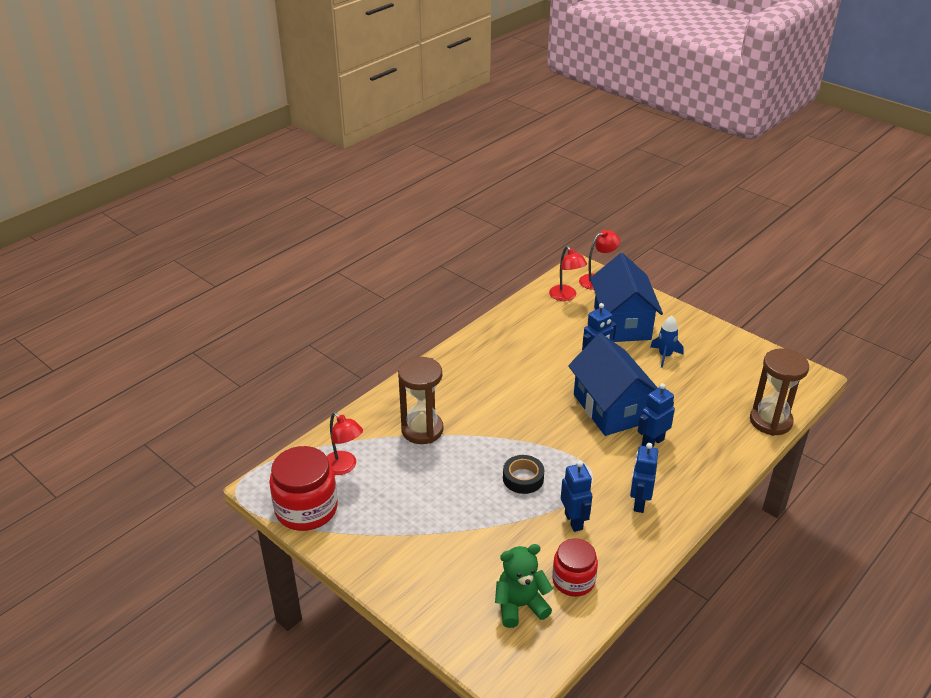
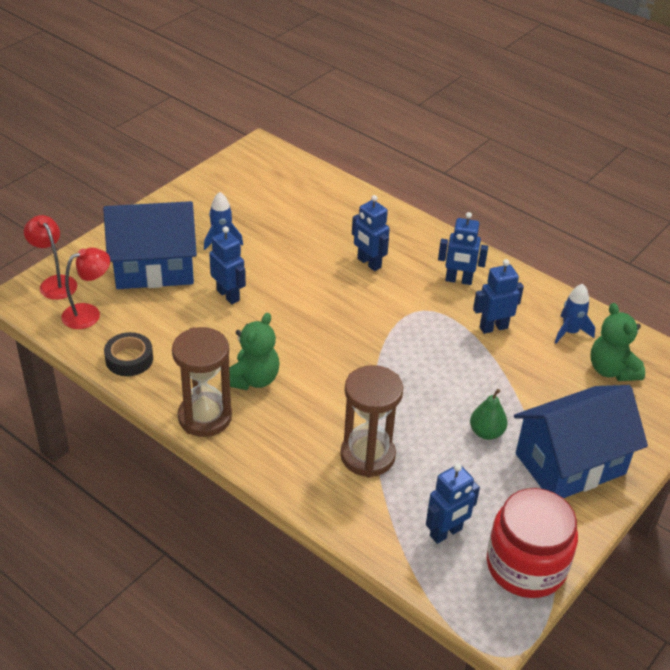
camera: 95 degrees left, 5 degrees up
(344, 467) = (446, 533): red lamp -> blue robot
(442, 501) = (486, 432): none -> green pear
(502, 373) = (253, 379): none -> green teddy bear
(523, 478) = (438, 364): black tape -> black tape (129, 359)
(573, 580) = (570, 332): red jar -> blue rocket
(611, 408) = (316, 289): blue house -> blue house (570, 464)
(770, 421) = (329, 182): brown hourglass -> brown hourglass (205, 417)

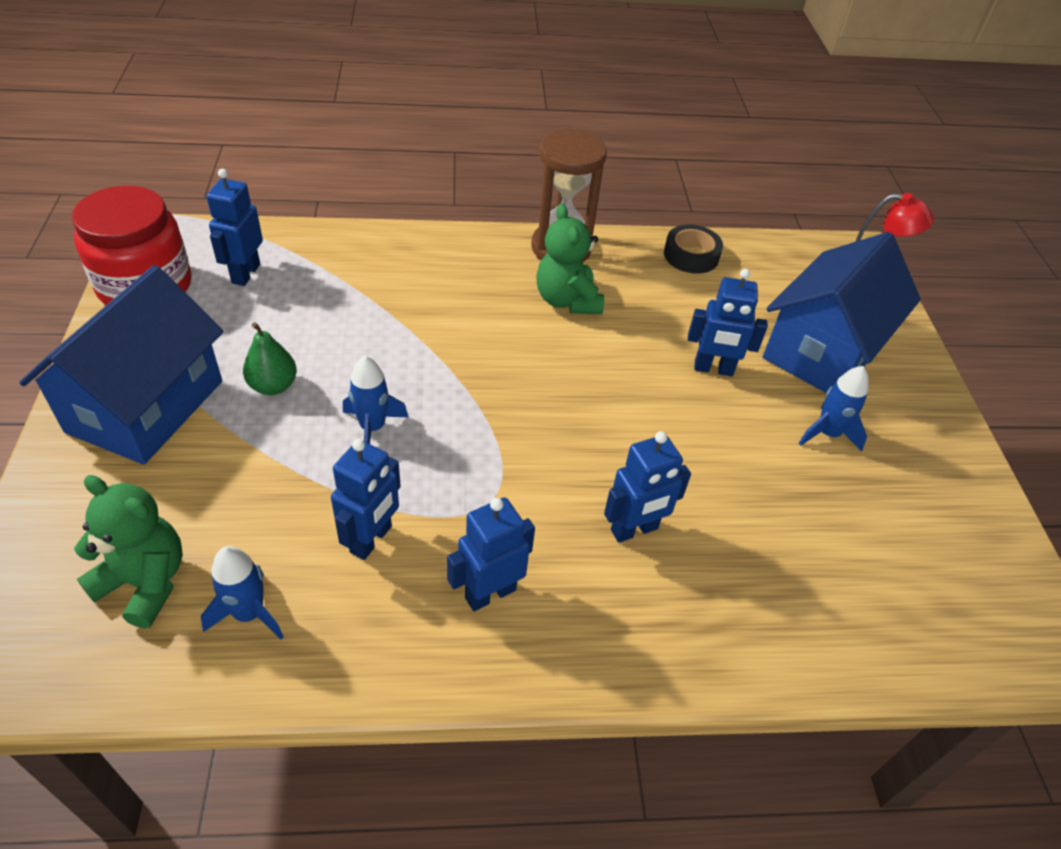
camera: 135 degrees right, 5 degrees up
(89, 313) = (788, 271): red lamp -> none
(367, 456) = (380, 295): brown hourglass -> none
(368, 263) = (634, 530): blue robot -> blue robot turned 150 degrees clockwise
(448, 376) = (372, 427): none -> blue rocket

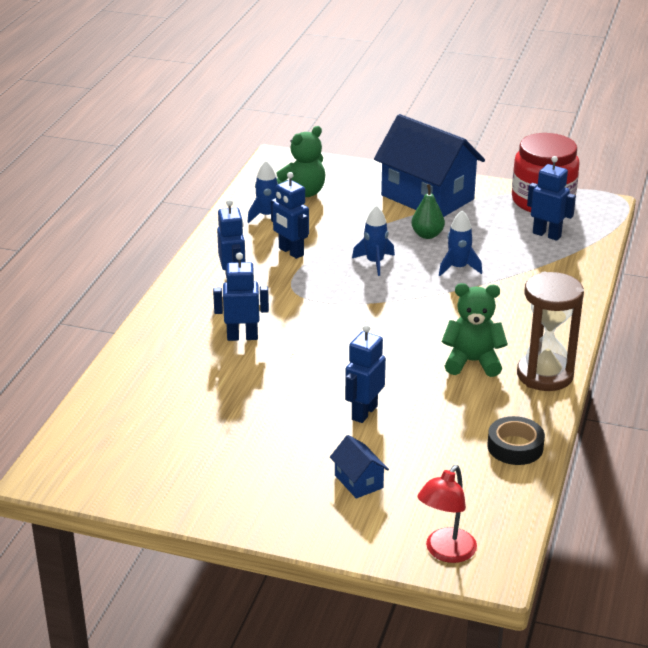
camera: 115 degrees right, 15 degrees down
(634, 530) = (242, 337): blue robot -> blue robot turned 90 degrees clockwise
(823, 350) = (358, 481): blue house -> blue house, size x0.42
(827, 434) = (270, 447): blue rocket -> blue rocket (458, 268)

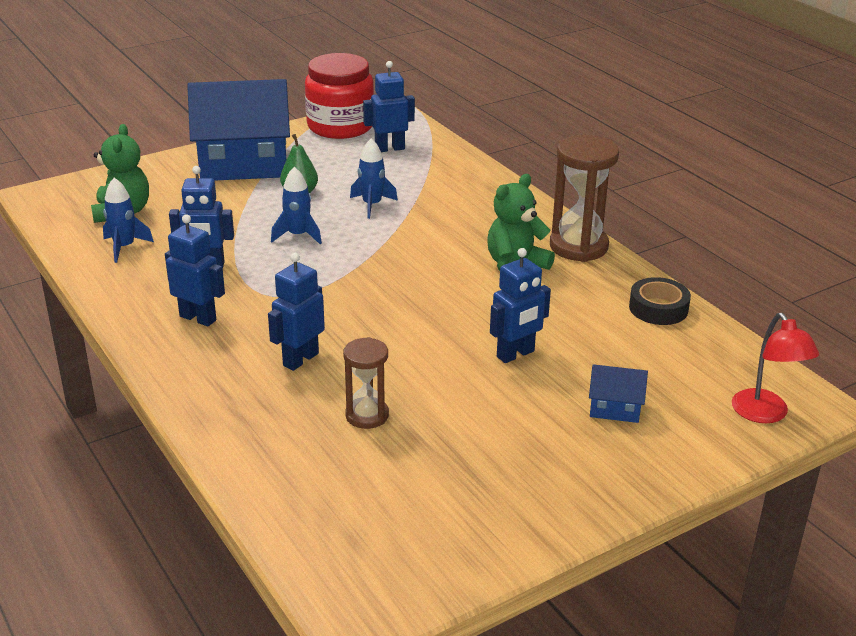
camera: 50 degrees left, 0 degrees up
(219, 389) = (367, 415): none -> brown hourglass
(364, 412) = (516, 354): blue robot -> blue robot turned 105 degrees counterclockwise

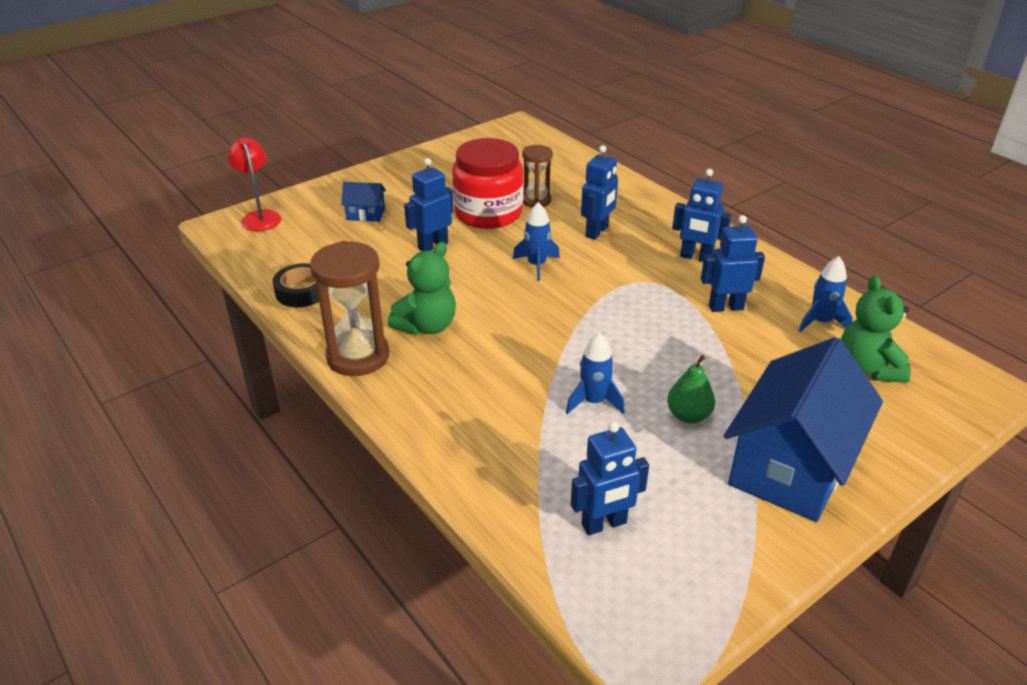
camera: 175 degrees right, 5 degrees up
(244, 164) = (791, 466): blue house -> blue house turned 45 degrees counterclockwise
(298, 235) = (657, 349): blue rocket -> blue rocket (536, 265)
(340, 126) = (702, 583): red jar -> red jar (488, 213)

